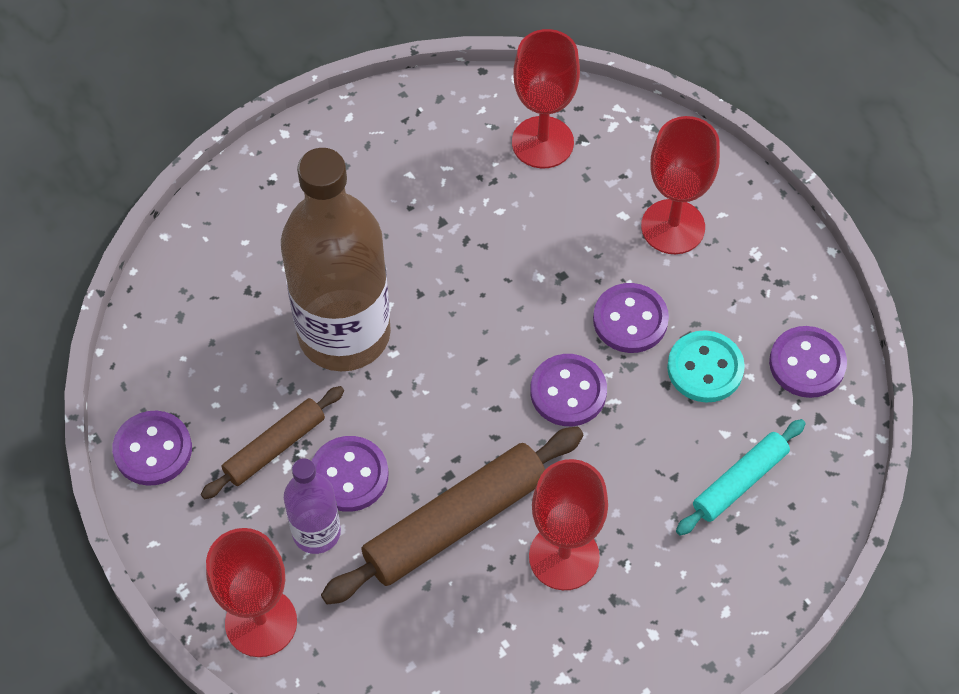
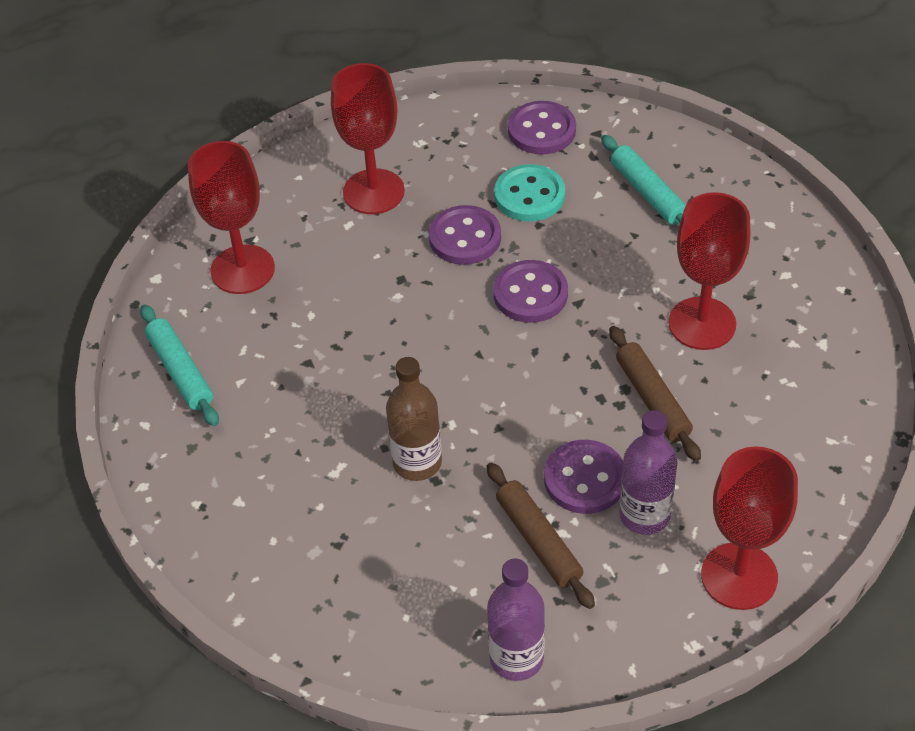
camera: 75 degrees left, 10 degrees down
(153, 450) = (516, 658): purple button -> purple bottle
(344, 333) = (417, 462): brown bottle -> brown bottle, size x0.49
(411, 126) = (180, 371): none -> turquoise rolling pin
(455, 522) = (652, 399): brown rolling pin -> brown rolling pin, size x0.59

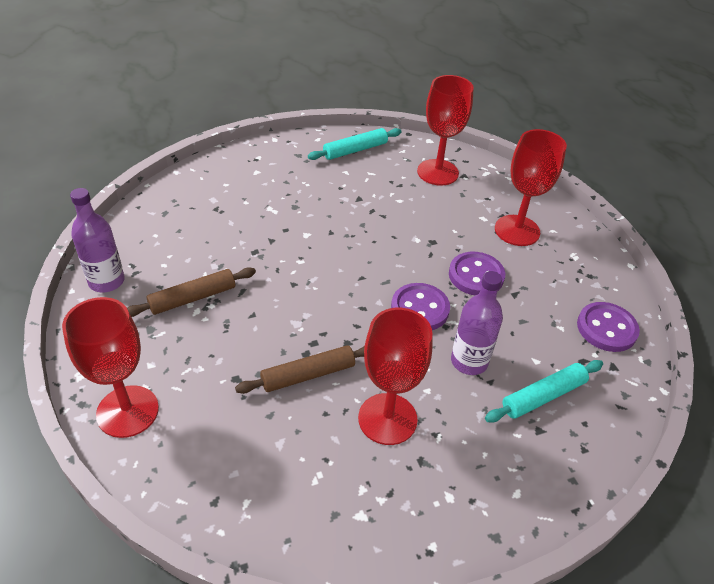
camera: 85 degrees right, 5 degrees down
(417, 462) = (270, 243): brown bottle -> none
(529, 195) = (527, 315): turquoise button -> none
(585, 479) = (239, 326): purple button -> none
(644, 515) = (199, 358): purple bottle -> purple bottle (469, 361)

